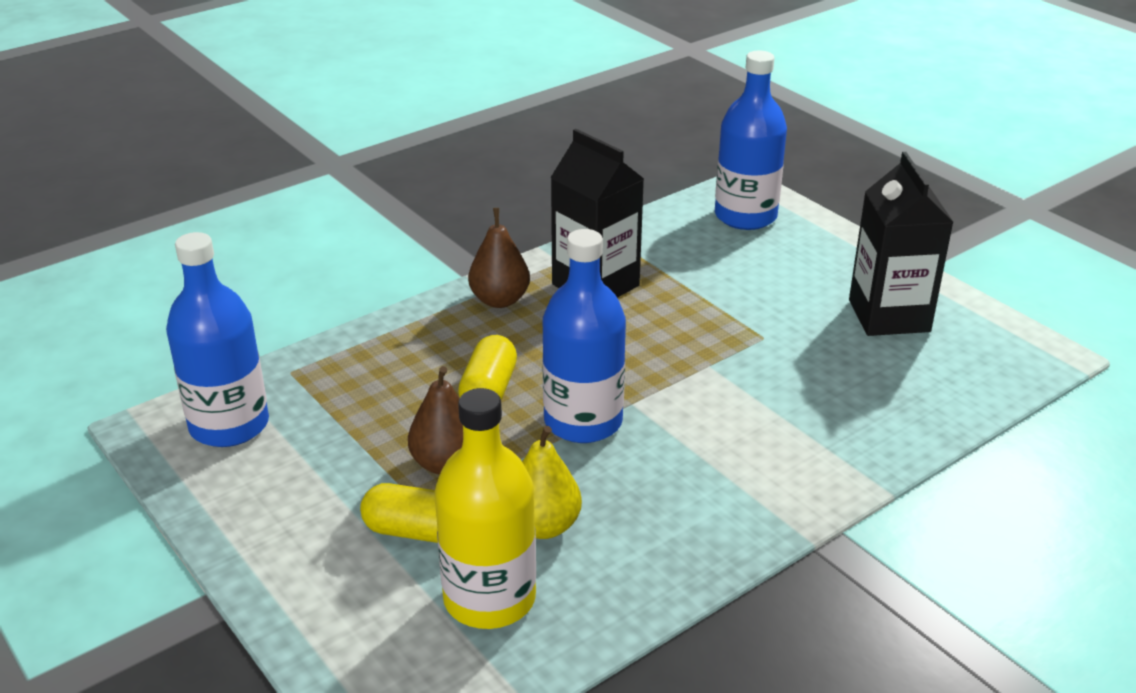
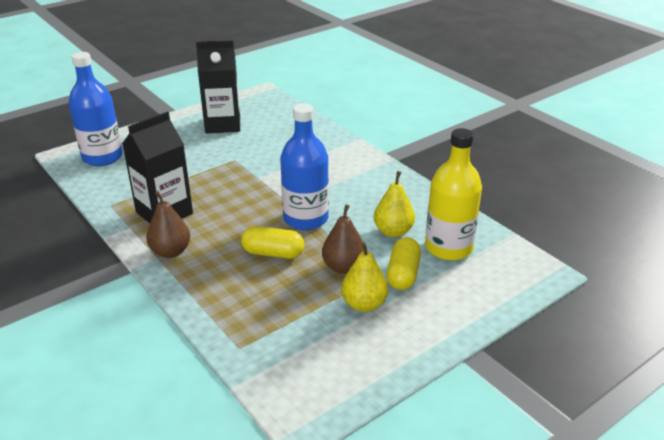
camera: 90 degrees left, 0 degrees up
(229, 425) = (302, 372): blue bottle -> none
(351, 484) = (364, 304): none -> yellow pear

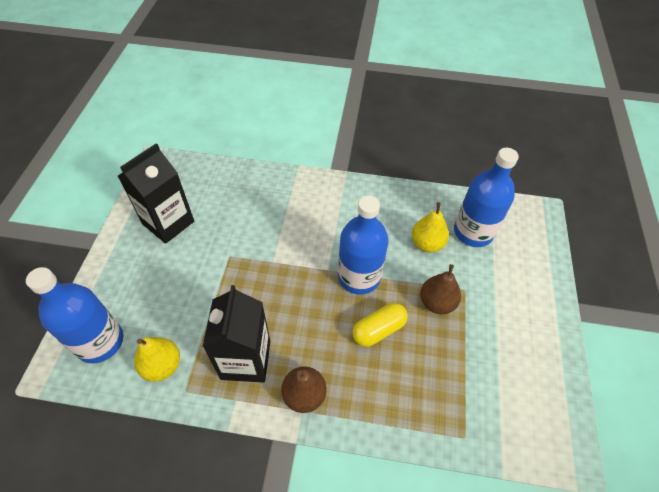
camera: 45 degrees left, 20 degrees up
(364, 304) = (486, 325): yellow pear -> yellow pear (162, 366)
(403, 274) = (476, 278): yellow capsule -> none
(448, 247) = (473, 232): yellow bottle -> blue bottle

